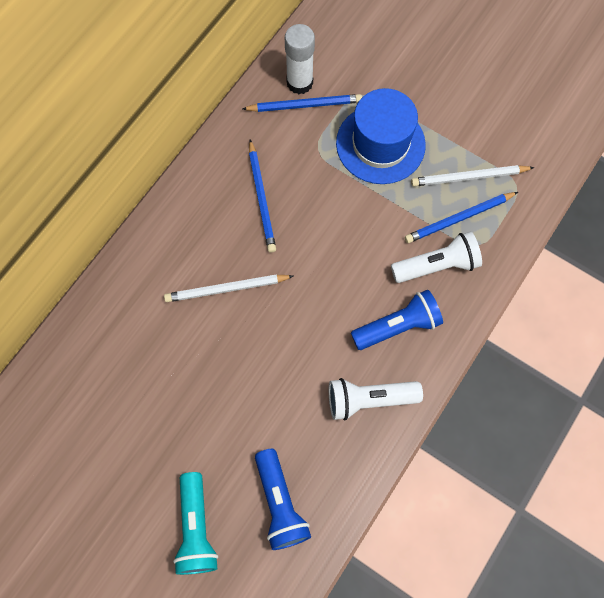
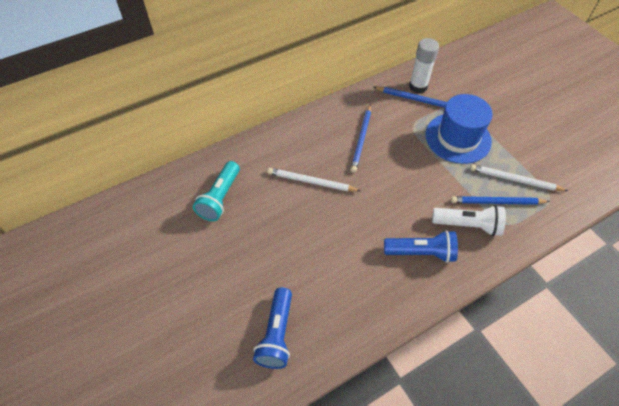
camera: 25 degrees right, 15 degrees down
(196, 528) = (209, 323): turquoise flashlight -> turquoise flashlight (220, 198)
(369, 399) = (377, 292): white flashlight -> none

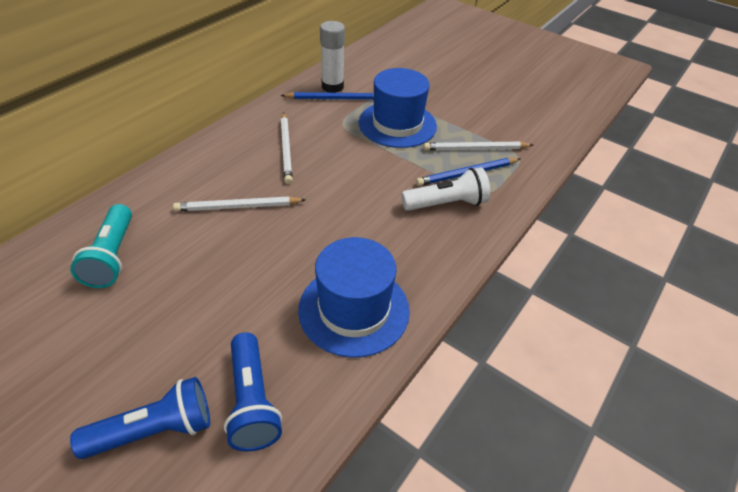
camera: 25 degrees left, 10 degrees down
(361, 139) = (286, 149): blue pencil -> white pencil
(364, 291) = (354, 309): none -> blue hat
(421, 252) = (406, 246): blue flashlight -> blue flashlight (154, 430)

